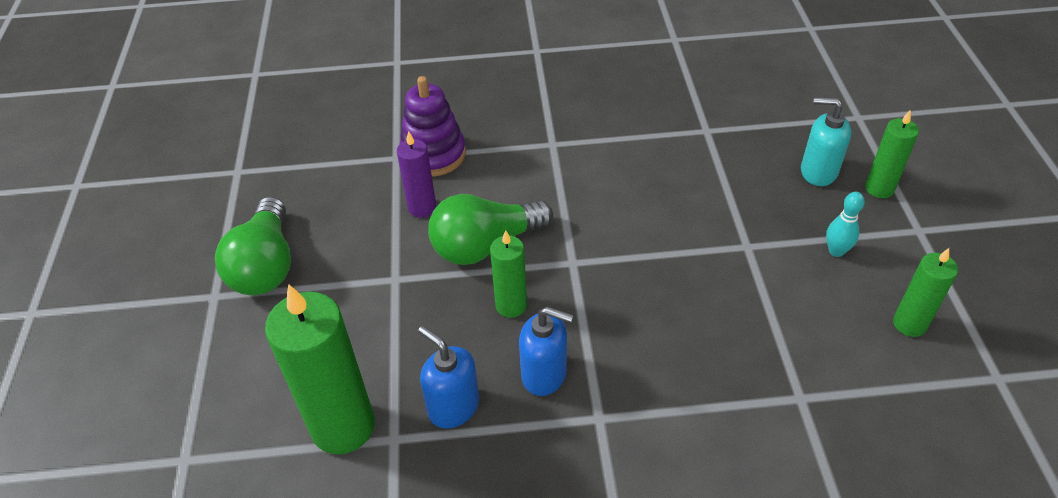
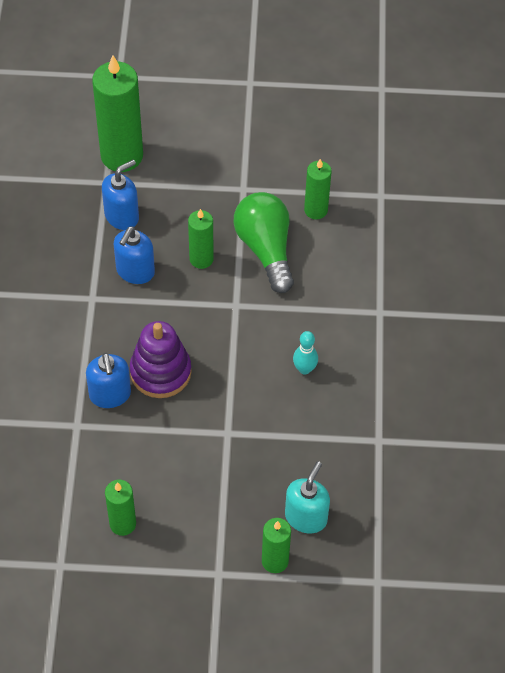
camera: 95 degrees right, 10 degrees up
(265, 265) = (273, 111): green light bulb -> none
(422, 208) = (316, 210): purple candle -> green candle
(433, 154) = (380, 222): purple stacking toy -> purple stacking toy (160, 372)
(742, 368) = (110, 395): none -> blue soap dispenser
(836, 251) = (208, 498): turquoise bowling pin -> turquoise bowling pin (304, 369)

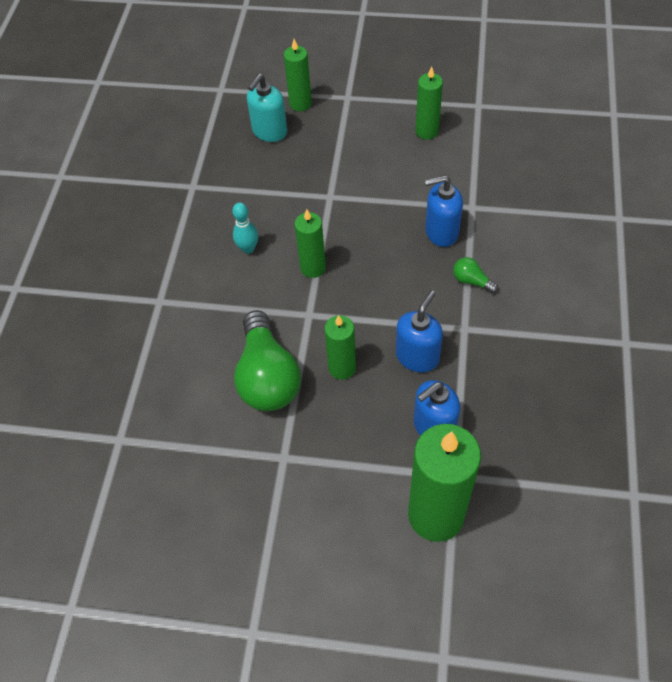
camera: 170 degrees left, 0 degrees up
(82, 343) = (472, 281): none -> green light bulb
(110, 395) = (441, 232): blue soap dispenser -> blue soap dispenser turned 90 degrees counterclockwise
(160, 372) = (391, 251): purple stacking toy -> none
(316, 210) = (201, 423): green candle -> green candle (313, 268)

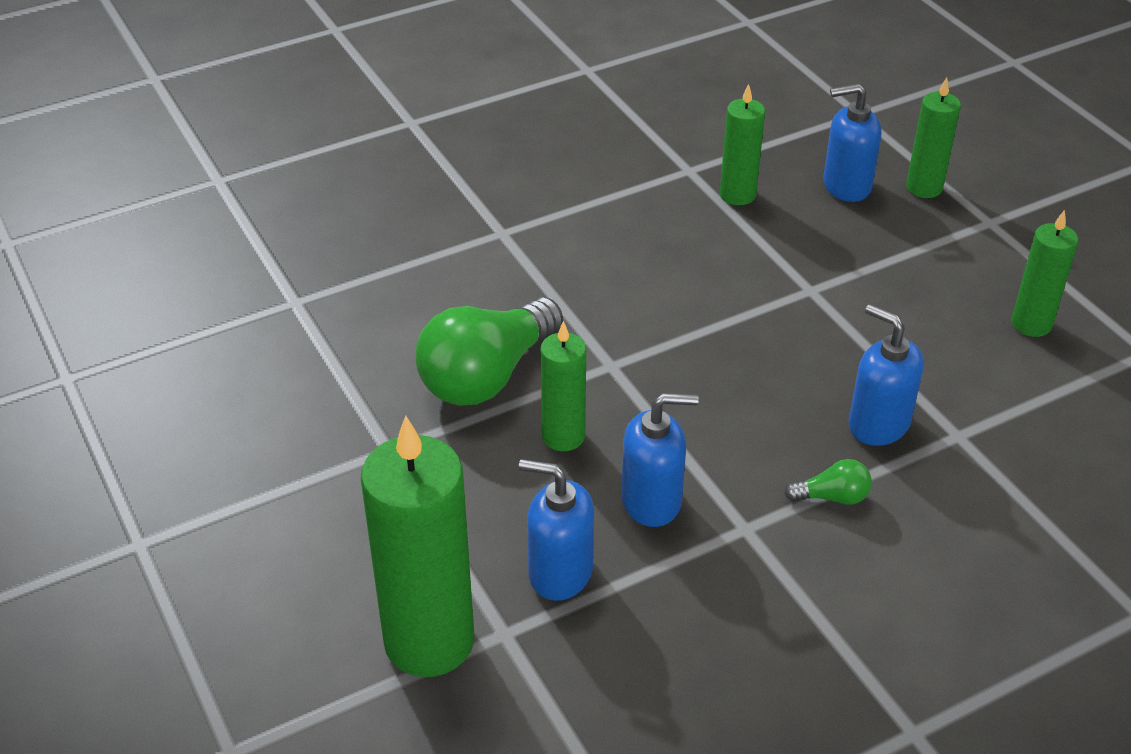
camera: 50 degrees right, 15 degrees down
(248, 248) = (651, 262): turquoise bowling pin -> none
(269, 131) = (846, 186): turquoise soap dispenser -> blue soap dispenser
(313, 268) = (684, 332): green candle -> green candle (737, 195)
(472, 281) = (832, 497): green light bulb -> green light bulb turned 90 degrees clockwise

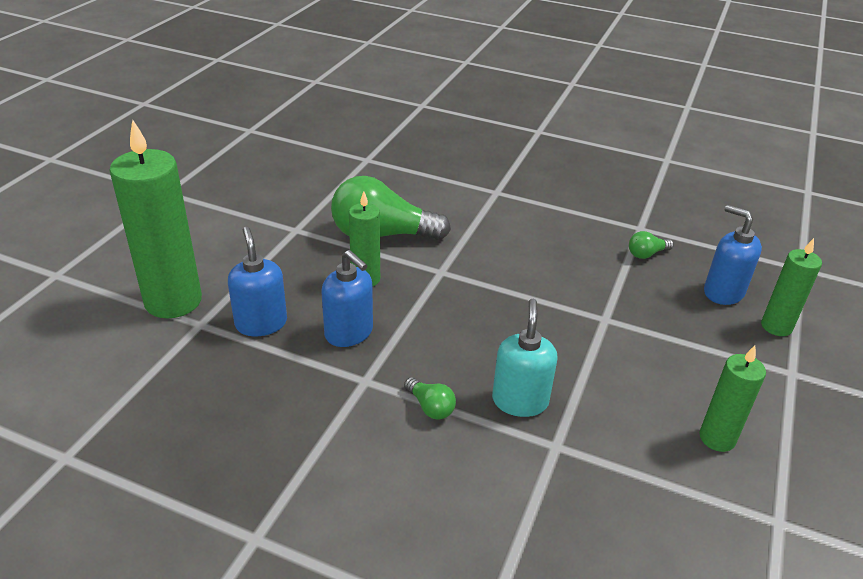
camera: 50 degrees right, 5 degrees down
(737, 195) = (646, 254): green candle -> green light bulb
(878, 424) = (520, 401): blue soap dispenser -> turquoise soap dispenser

